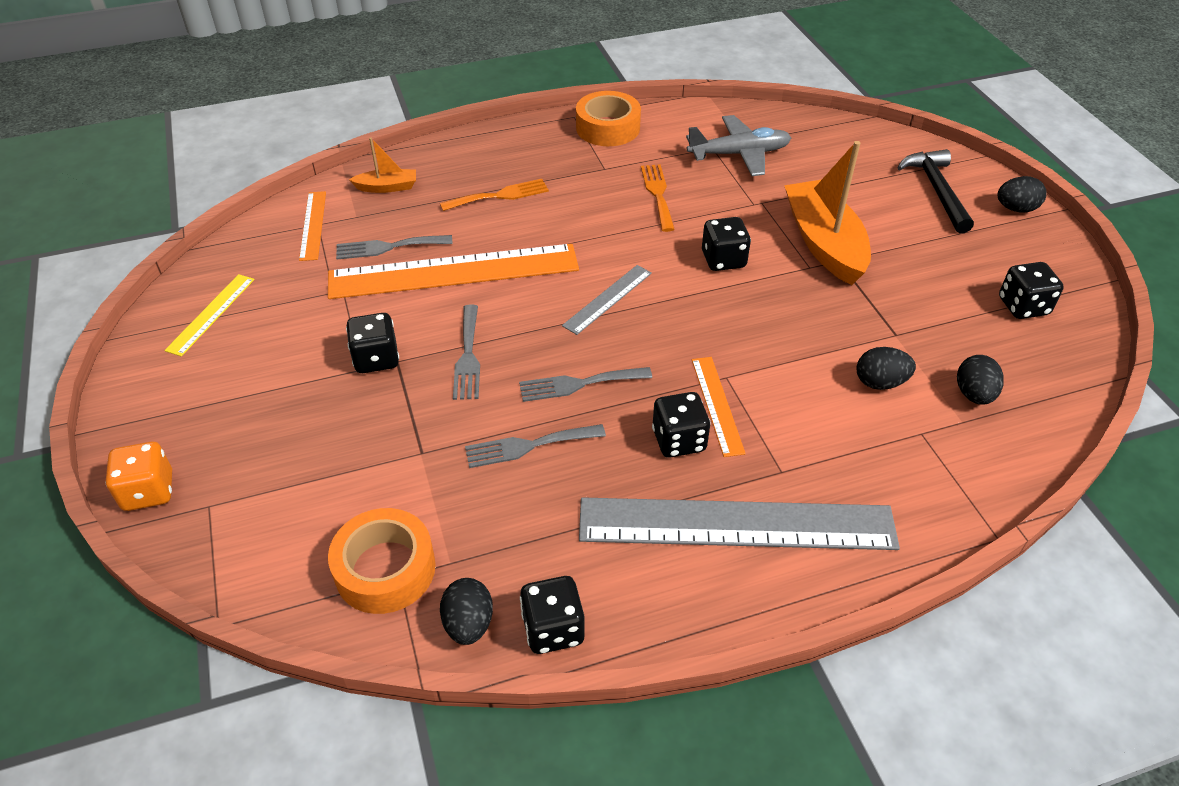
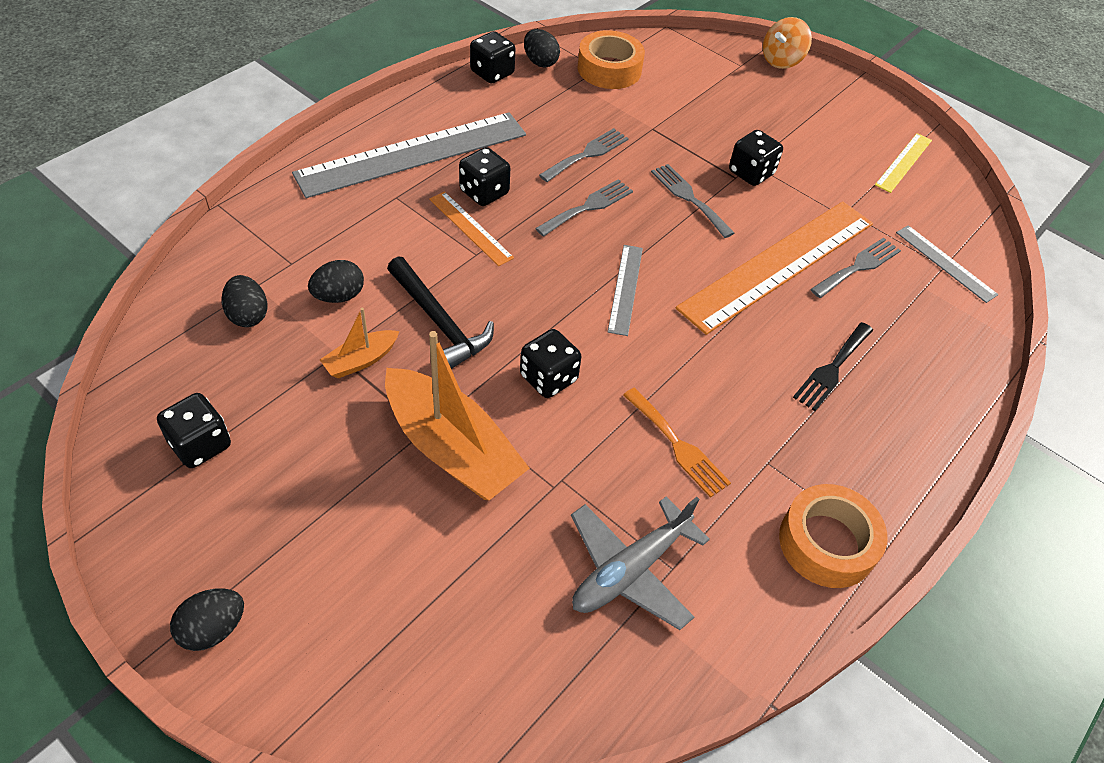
camera: 145 degrees right, 5 degrees up
(148, 491) = (781, 60): orange dice -> orange spinning top
(211, 314) = (903, 162): yellow ruler -> yellow ruler turned 45 degrees clockwise
(313, 225) = (945, 263): orange ruler -> grey ruler
(387, 187) = (943, 332): orange boat -> orange boat (361, 360)
(499, 196) = (832, 369): orange fork -> black fork
(936, 190) = (334, 619): black hammer -> black hammer (439, 322)

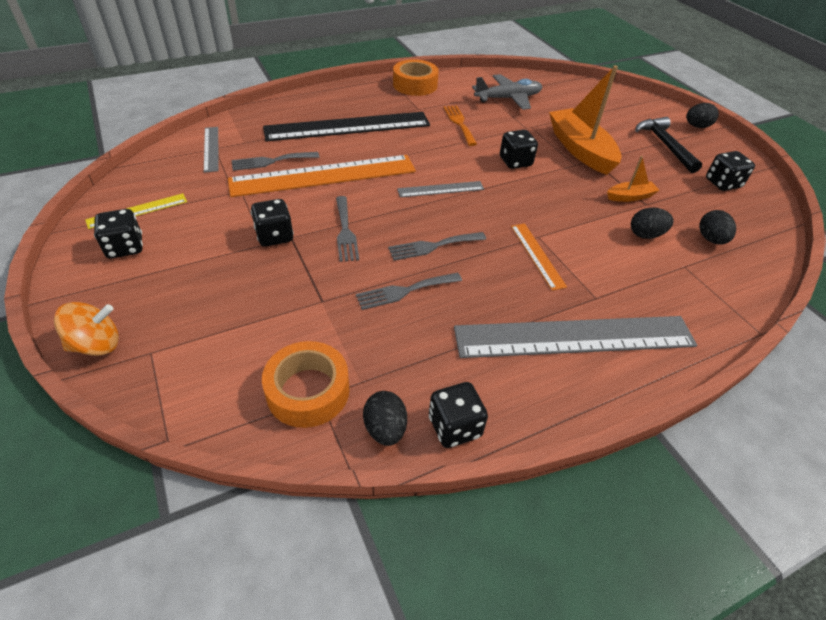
camera: 155 degrees left, 5 degrees down
(439, 322) = (575, 203): black hammer -> black hammer (665, 145)
(484, 192) = (516, 281): black dice -> black dice (125, 247)
(625, 289) = (440, 189): grey ruler -> grey ruler turned 45 degrees clockwise
(832, 369) = (348, 127): black fork -> black ruler

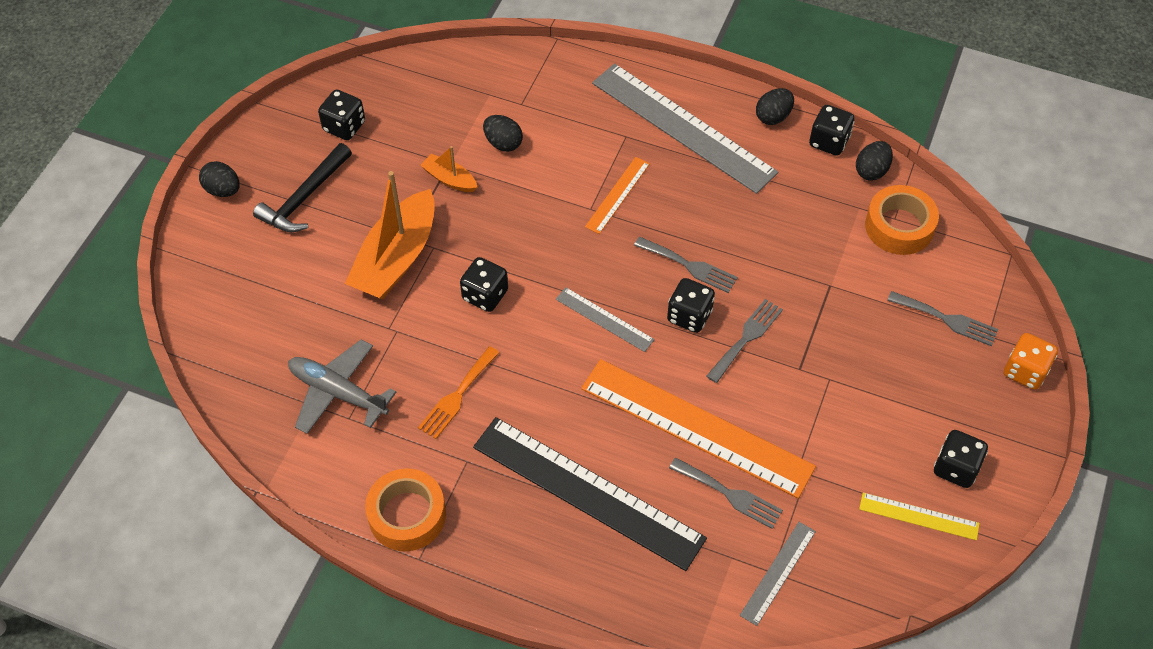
camera: 130 degrees left, 10 degrees up
(96, 344) = (1025, 371): orange spinning top -> orange dice
(274, 236) = (813, 380): black dice -> black dice (689, 316)
(404, 291) = (759, 245): grey fork -> grey fork (947, 319)
(710, 239) = (460, 102): black egg -> black egg (773, 117)

